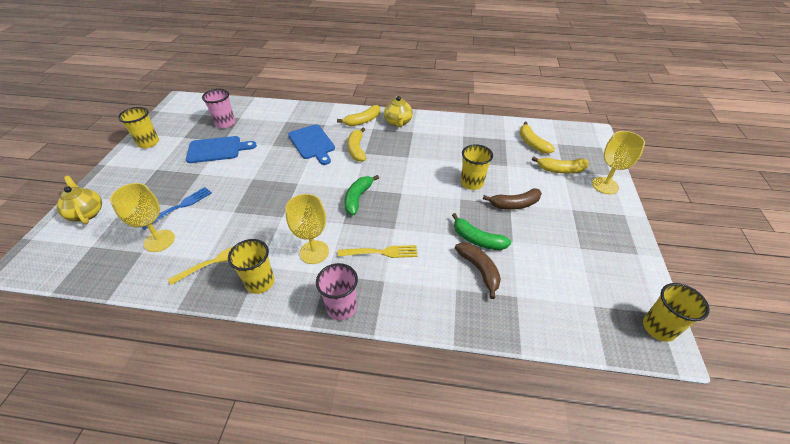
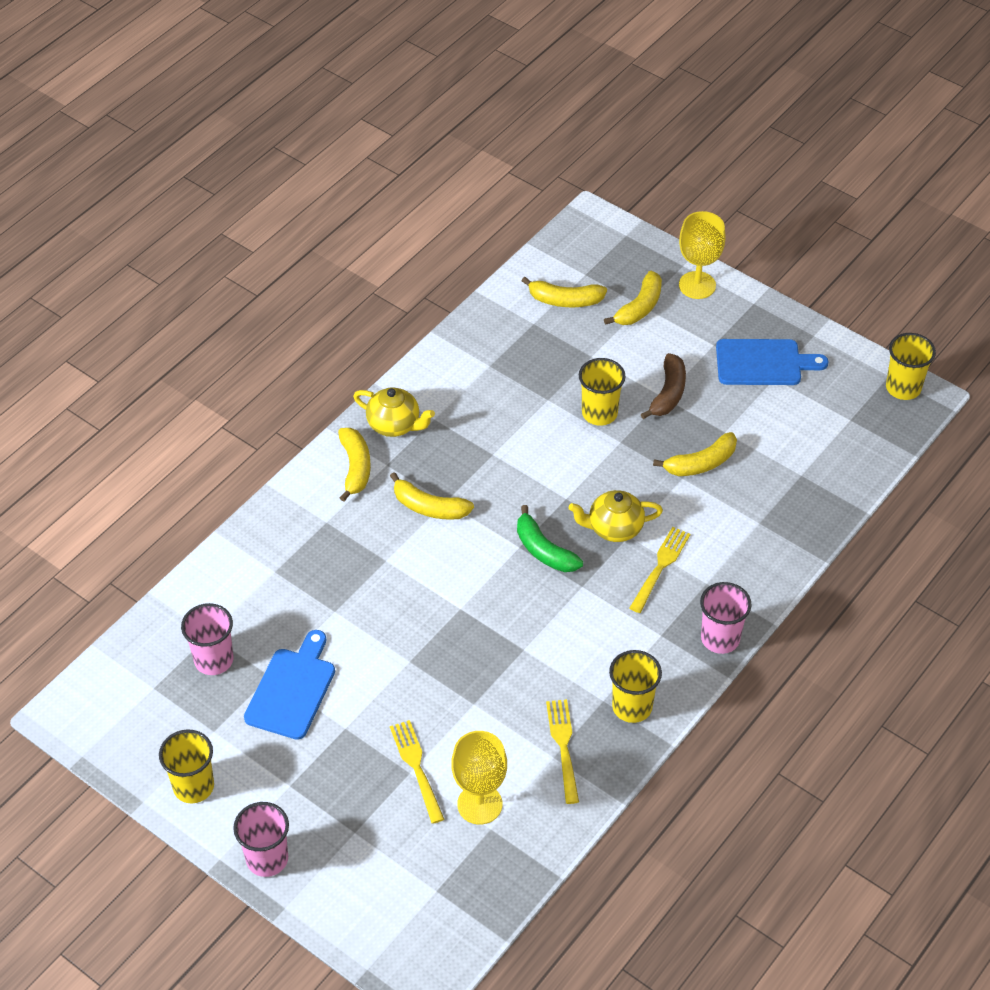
camera: 60 degrees left, 5 degrees up
(87, 213) = (349, 892): yellow teapot -> yellow teapot (614, 528)
(107, 178) = (267, 859): none -> pink cup
(179, 207) = (417, 768): blue fork -> yellow fork
(312, 143) = (370, 556): blue cutting board -> blue cutting board (763, 363)
(314, 252) = (616, 635): yellow goblet -> none
(477, 239) = (701, 463): green banana -> yellow banana
(479, 270) = (746, 487): brown banana -> none

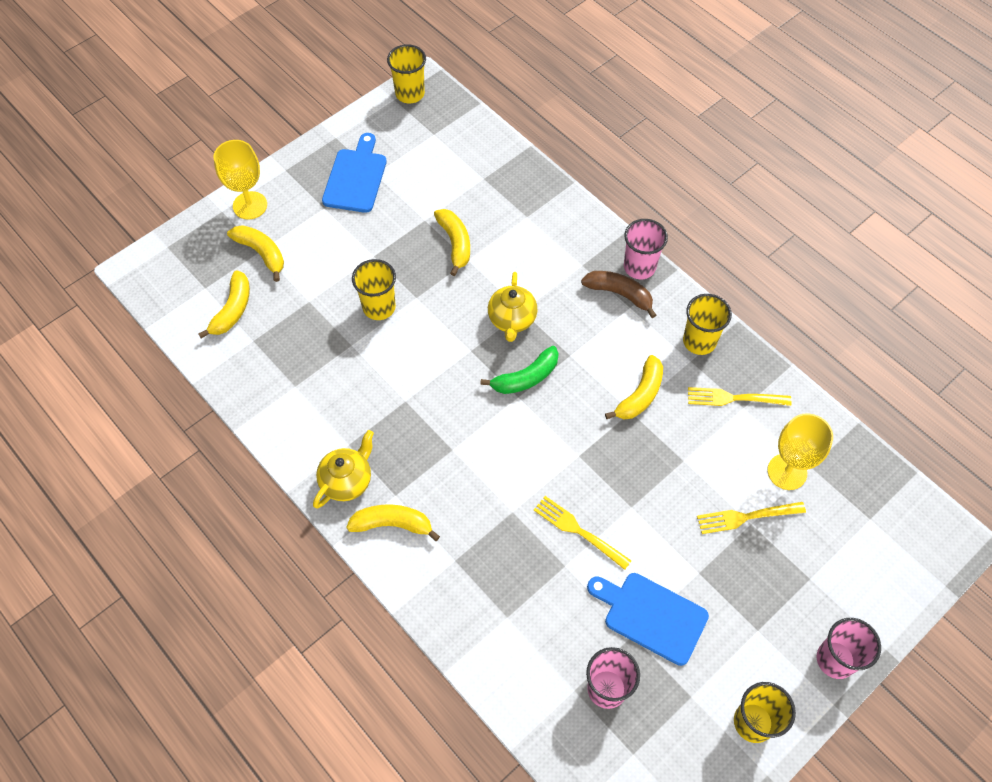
camera: 80 degrees left, 10 degrees up
(429, 507) = (456, 464): yellow banana -> yellow banana (640, 395)
(660, 567) = (560, 294): yellow fork -> yellow fork (579, 531)
(668, 393) = (370, 251): brown banana -> brown banana (619, 294)

